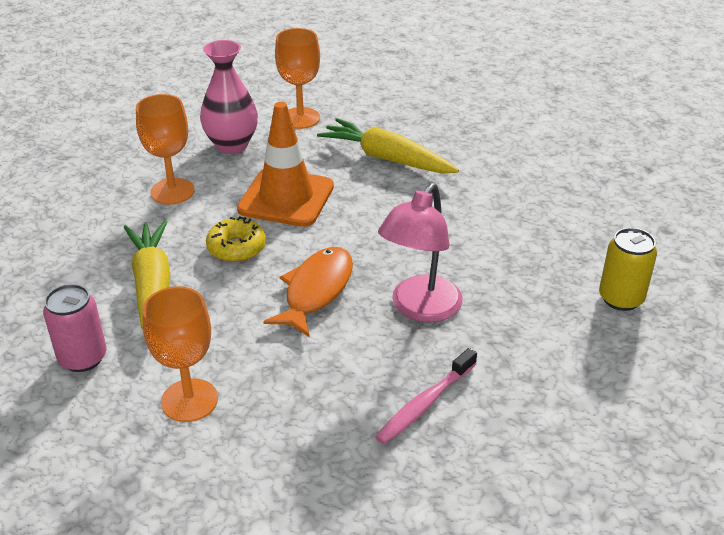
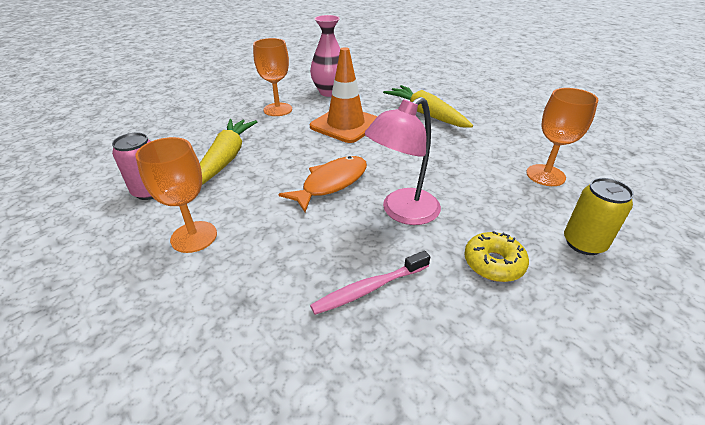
camera: 20 degrees right, 0 degrees up
(236, 248) = (295, 146): yellow donut -> yellow donut (493, 263)
(300, 118) = (381, 85): orange goblet -> orange goblet (545, 175)

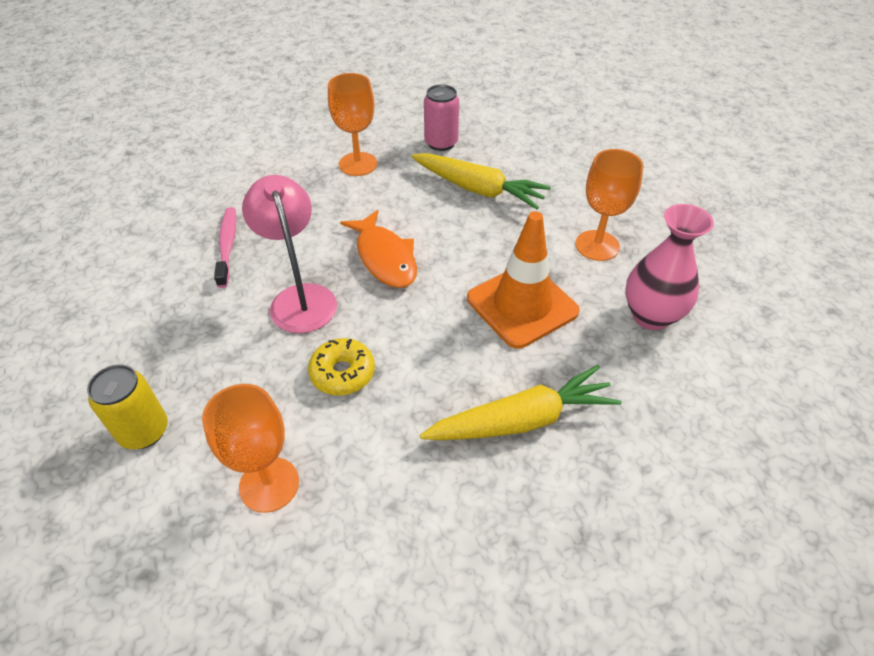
camera: 110 degrees right, 10 degrees up
(493, 263) = (185, 336): yellow donut -> yellow donut (342, 373)

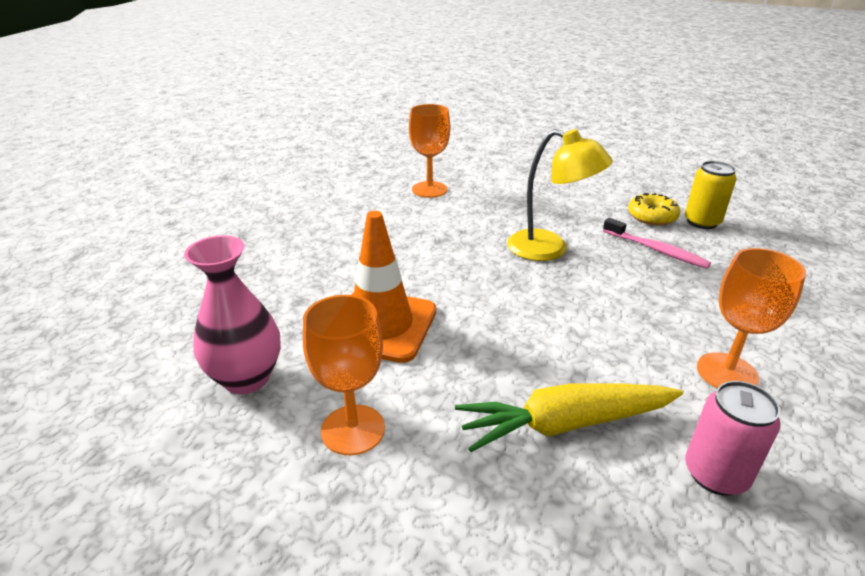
camera: 140 degrees right, 15 degrees down
(144, 431) = (516, 178): yellow can -> yellow can (702, 222)
(300, 298) = (549, 249): pink lamp -> yellow lamp
(342, 373) = (458, 232): yellow donut -> yellow donut (652, 217)
(384, 257) = (540, 301): orange fish -> none
(522, 420) = (317, 261): yellow carrot -> none

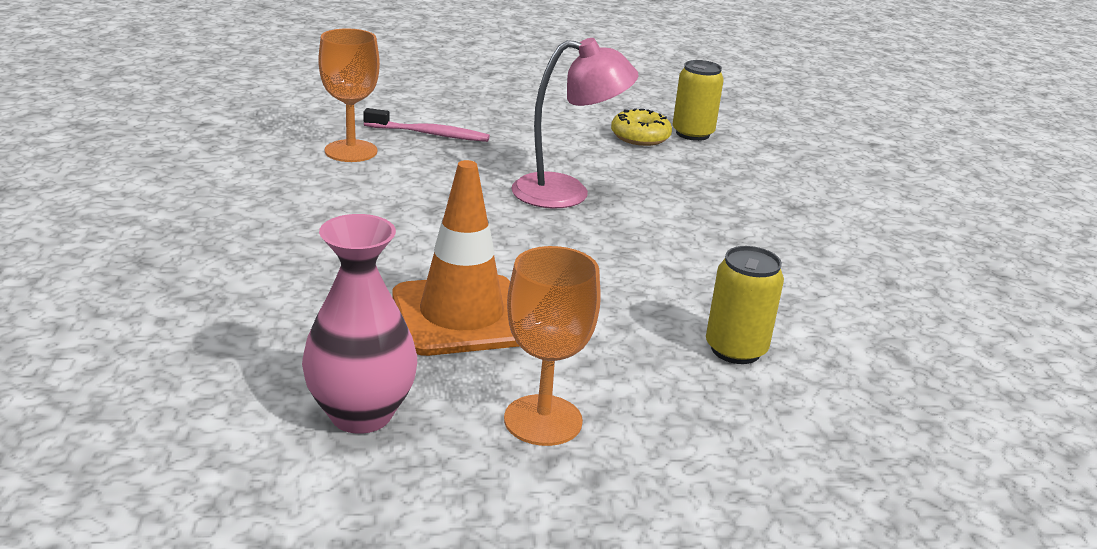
camera: 35 degrees left, 5 degrees down
(549, 249) = (567, 193): yellow lamp -> pink lamp
(565, 424) = (735, 349): yellow carrot -> yellow can
(656, 250) = (674, 171): pink toothbrush -> pink toothbrush (429, 134)
(715, 474) = (881, 348): pink can -> none
(727, 373) = (826, 268): orange goblet -> none

